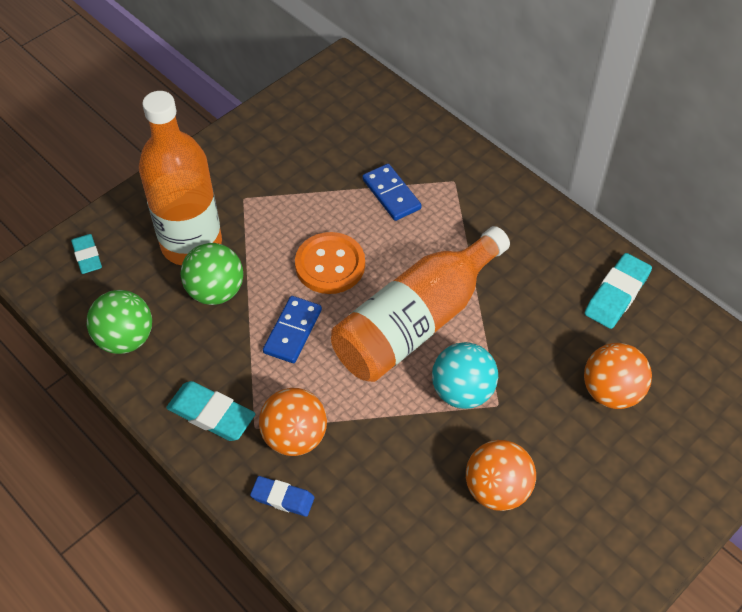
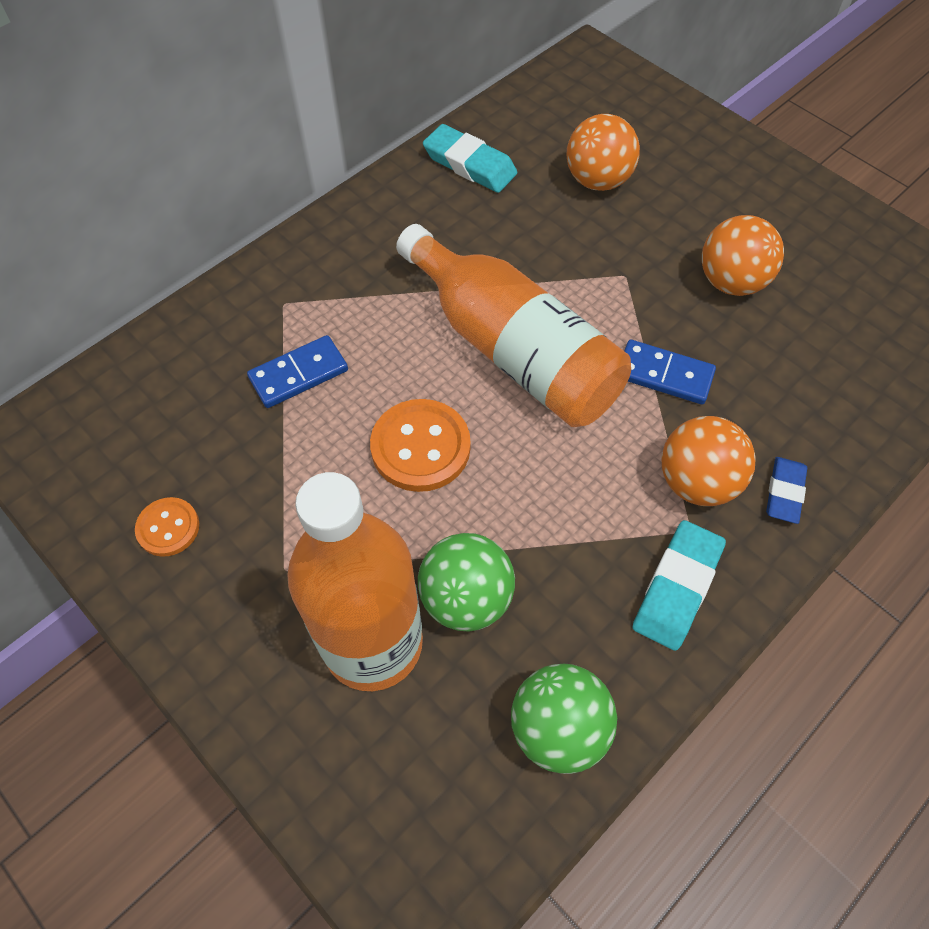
camera: 90 degrees left, 5 degrees up
(87, 256) = (391, 821): turquoise eraser -> none
(276, 140) = (168, 528): none -> orange button
(292, 331) = (534, 490): blue domino -> blue domino (664, 375)
(462, 391) = (610, 307): turquoise ball -> none

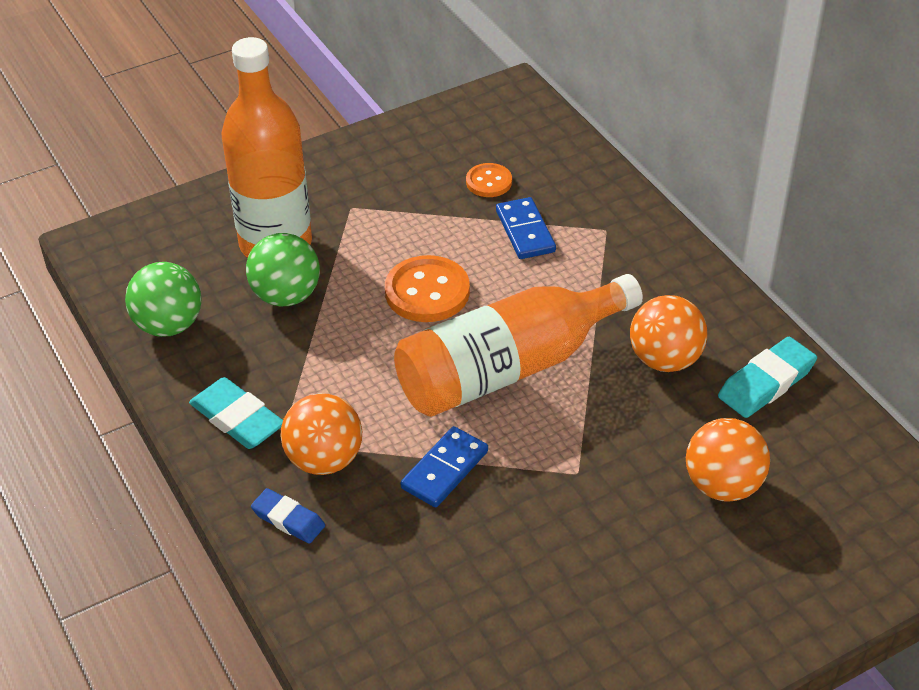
camera: 105 degrees right, 15 degrees down
(168, 528) = (409, 155): orange button -> orange button (489, 182)
(731, 282) = (545, 561): orange ball -> orange ball (665, 360)

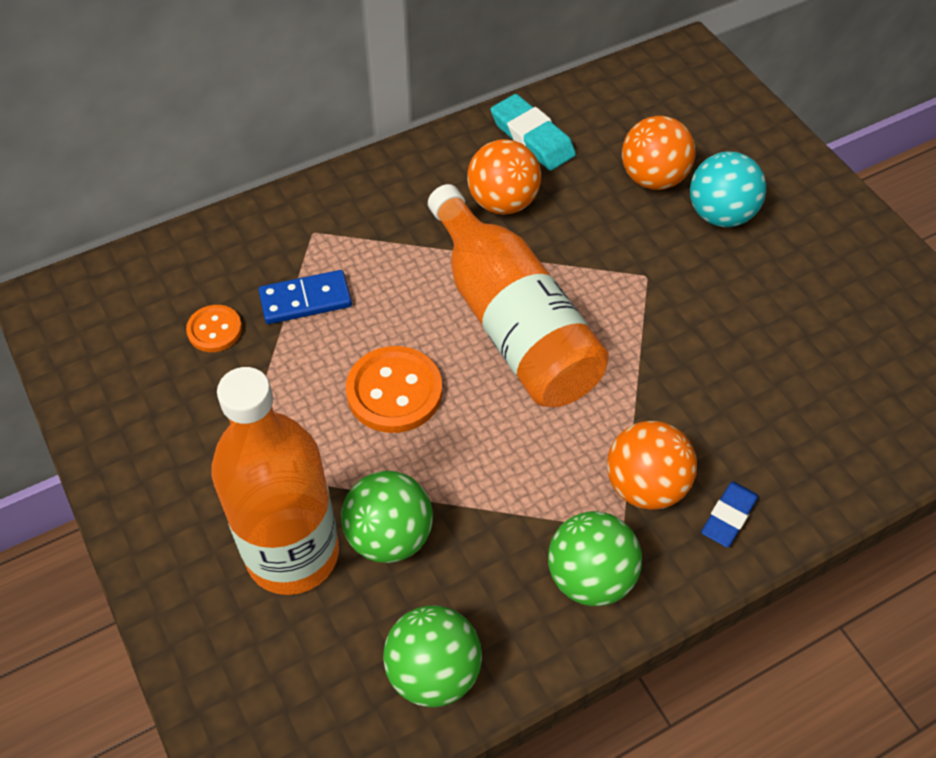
camera: 90 degrees left, 10 degrees up
(237, 418) = (590, 577): turquoise eraser -> green ball
(444, 469) = (650, 379): blue domino -> none
(675, 544) = (720, 215): none -> turquoise ball

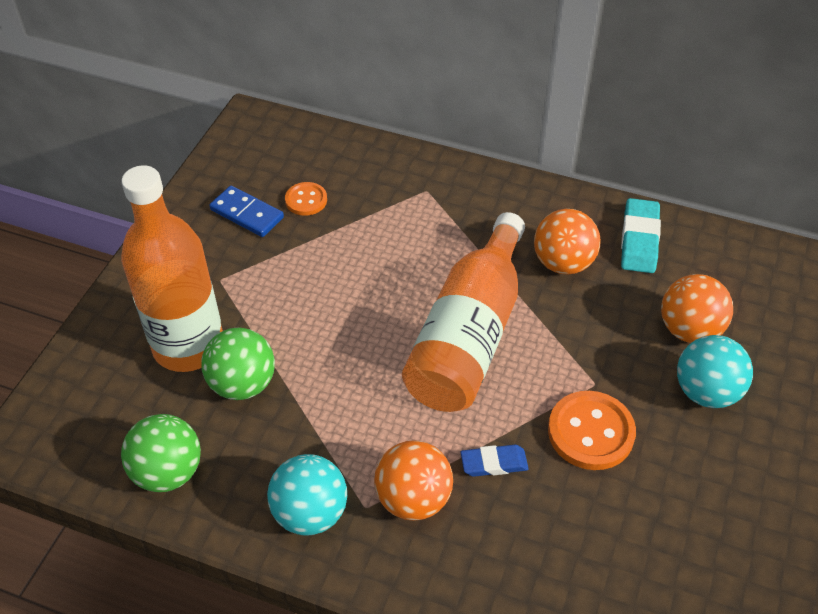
camera: 50 degrees right, 5 degrees down
(305, 300) = (372, 224): blue domino -> blue domino (247, 214)
(394, 392) = (349, 313): orange button -> orange button (590, 432)
(590, 577) = (310, 513): green ball -> turquoise ball
(728, 517) = (437, 568): blue eraser -> blue eraser (494, 463)

